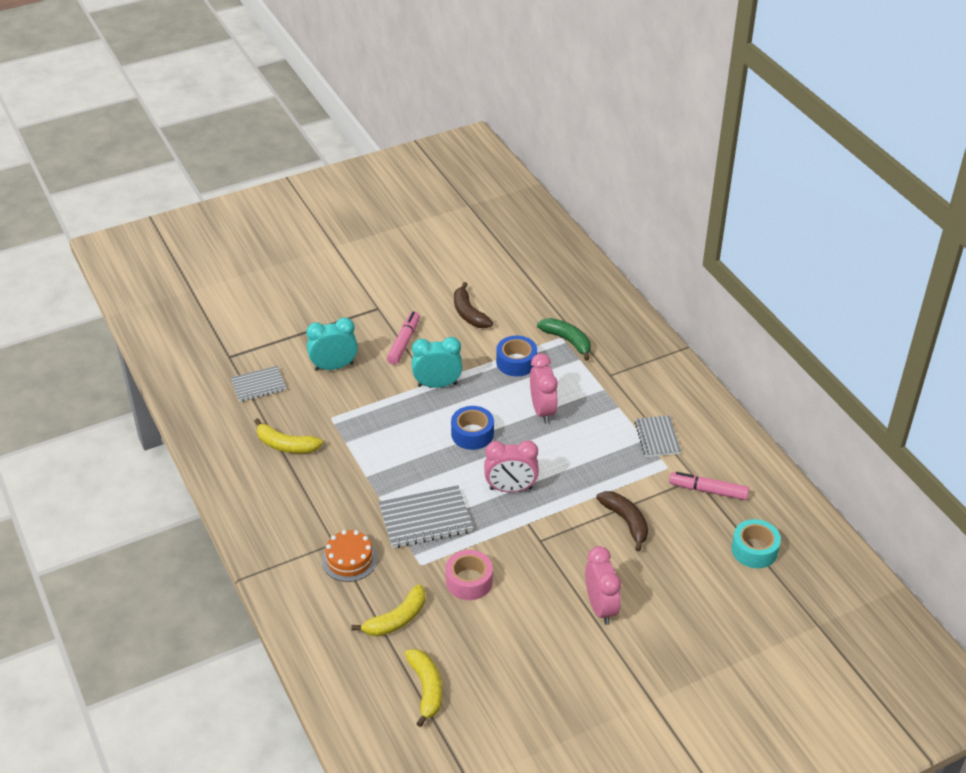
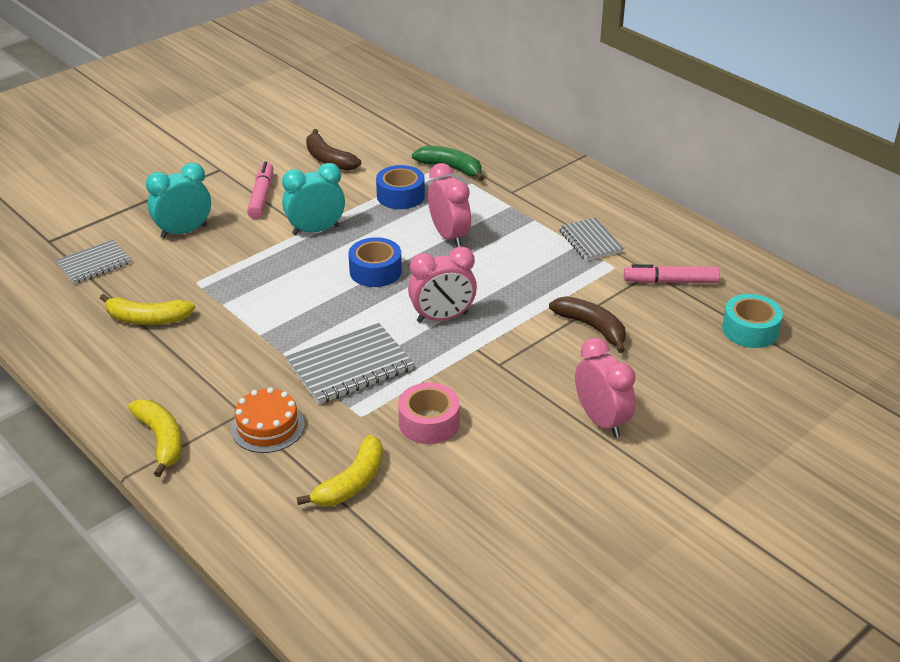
camera: 15 degrees left, 5 degrees down
(426, 688) = (419, 555): yellow banana -> yellow banana (161, 440)

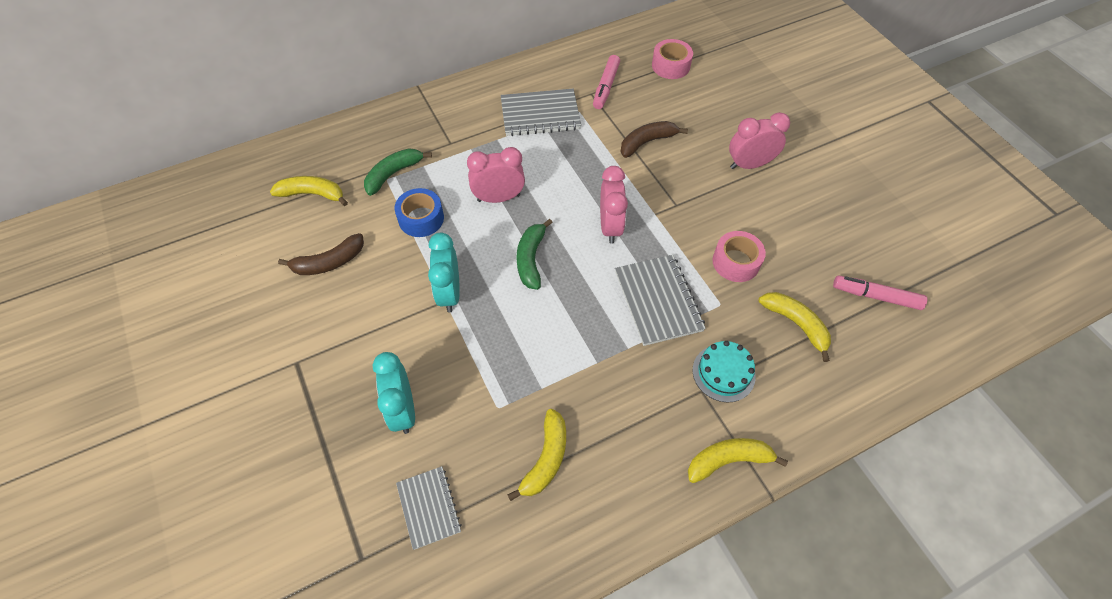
camera: 75 degrees left, 20 degrees up
(261, 196) = (369, 330): pink marker -> pink marker (876, 296)
(267, 427) = (723, 373): orange cake -> turquoise cake
(375, 271) = (531, 259): blue tape -> green banana
(404, 132) = (312, 194): none -> yellow banana
(590, 241) = (540, 114): grey notebook -> grey notebook, size x1.56
(750, 330) = (670, 66): turquoise tape -> pink tape

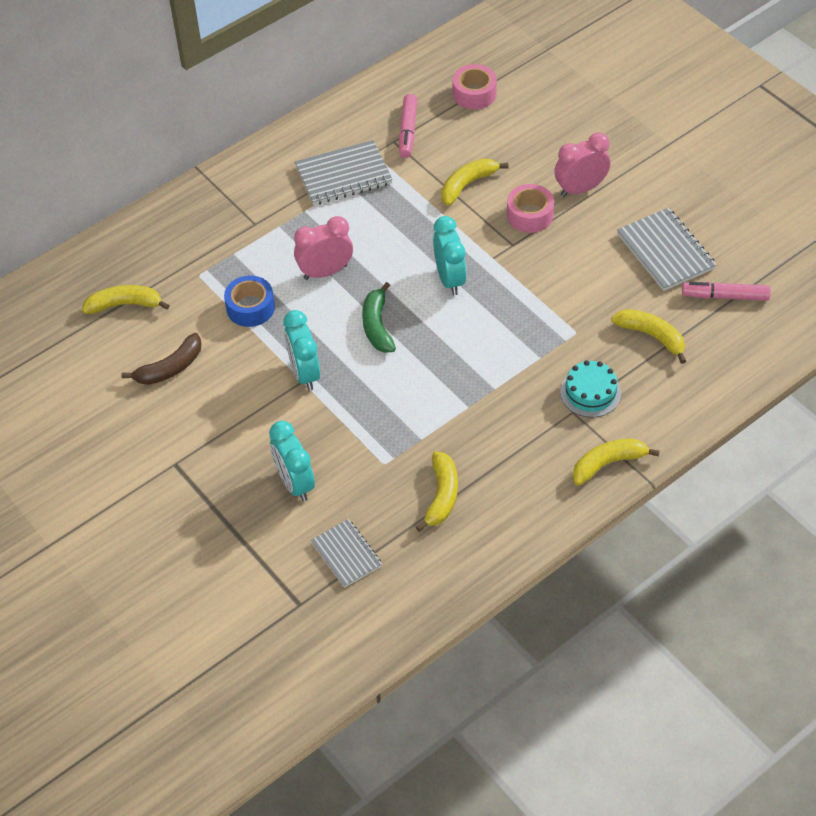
camera: 10 degrees left, 5 degrees down
(393, 174) = (204, 268): green banana -> none
(610, 226) = (449, 279): pink clock -> turquoise clock
(647, 142) = (467, 185): brown banana -> yellow banana
(658, 301) = (514, 341): grey notebook -> grey notebook (665, 251)
(736, 262) = (584, 290): pink tape -> pink tape (530, 215)

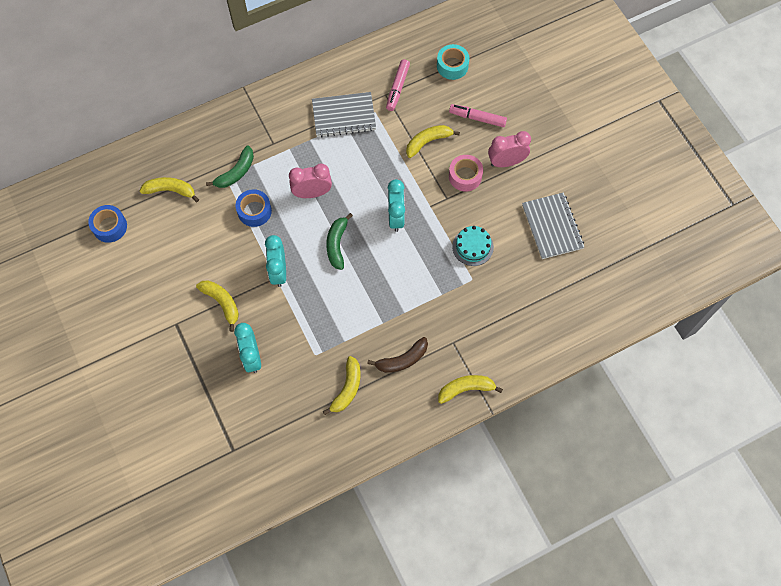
camera: 10 degrees right, 15 degrees up
(48, 364) = (110, 227): none -> blue tape
(170, 368) = (190, 248): brown banana -> brown banana (402, 360)
(212, 267) = (236, 172): none -> green banana
(346, 554) = (273, 419): grey notebook -> none
(474, 94) = (452, 66): pink tape -> turquoise tape
(590, 392) = (469, 330): turquoise cake -> turquoise cake (472, 247)
(652, 336) = (523, 294): yellow banana -> yellow banana (222, 303)
(725, 296) = (584, 272): pink marker -> pink marker (477, 118)

